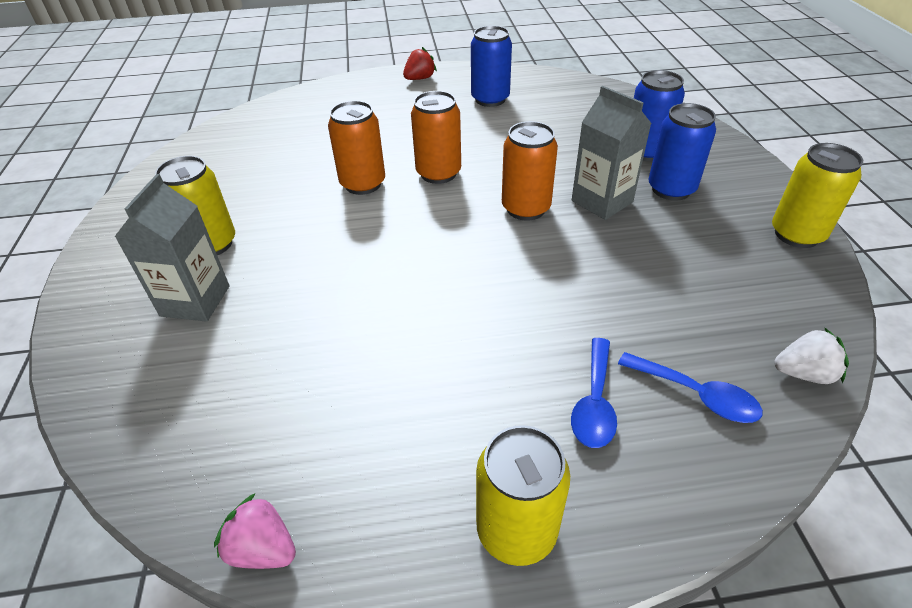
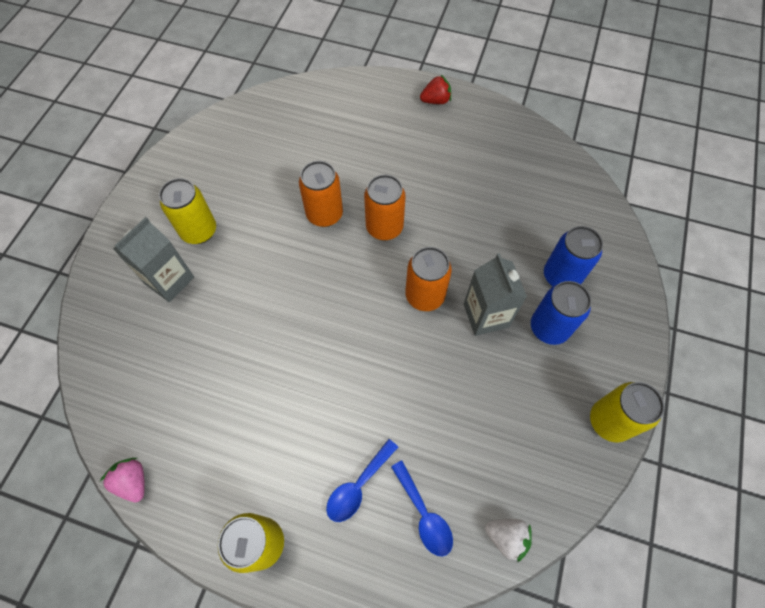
camera: 25 degrees right, 20 degrees up
(490, 99) = (477, 154): blue can -> none

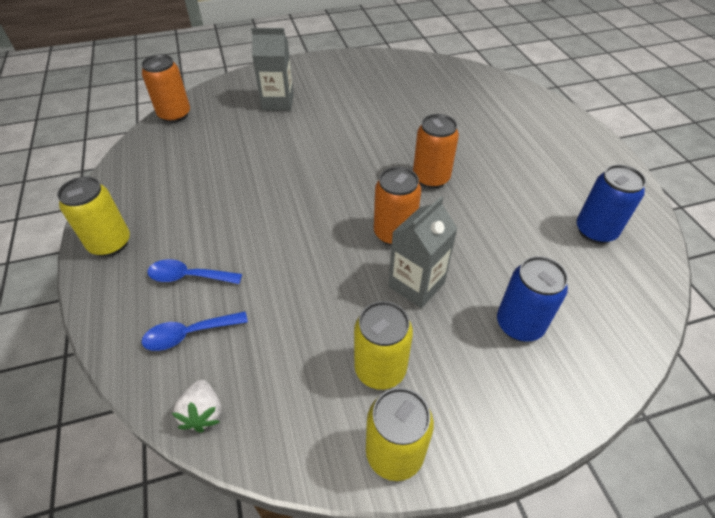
camera: 55 degrees right, 15 degrees down
(133, 481) = (122, 160): pink strawberry -> none
(199, 231) = (327, 95): yellow can -> yellow can (380, 369)
(324, 214) = (405, 142): orange can -> orange can (174, 115)
(424, 514) = (189, 334): blue spoon -> blue spoon turned 45 degrees clockwise
(436, 101) = (589, 147): red strawberry -> none
(549, 328) = (451, 342): blue can -> blue can (595, 231)

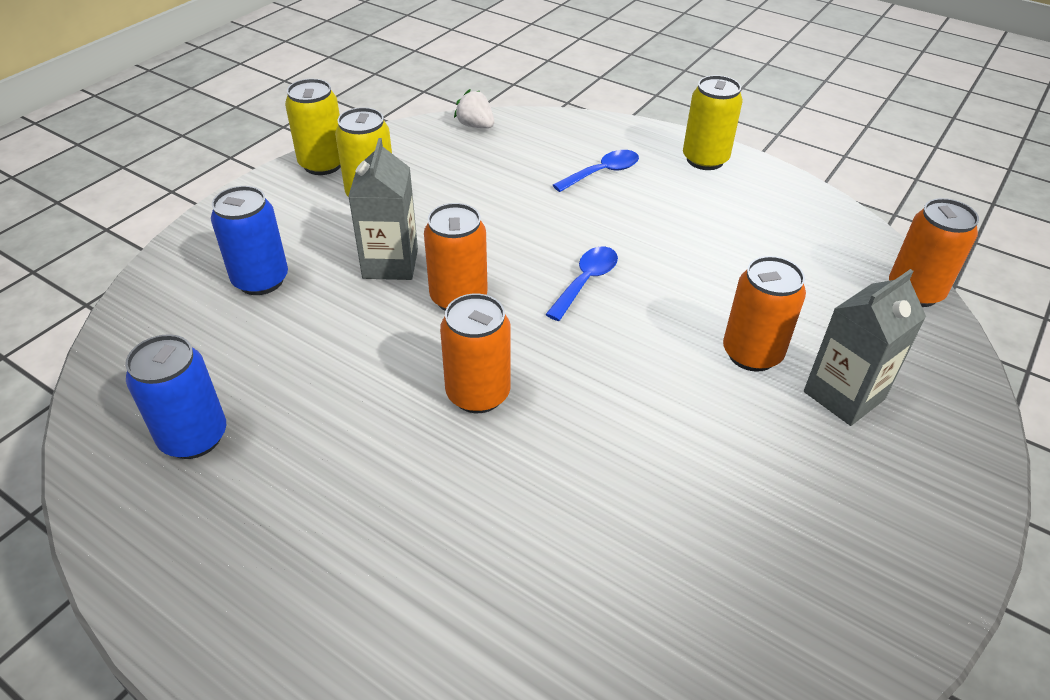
camera: 140 degrees right, 5 degrees down
(189, 334) = (544, 148): blue spoon -> blue spoon (586, 282)
(287, 131) = (752, 354): none -> orange can

